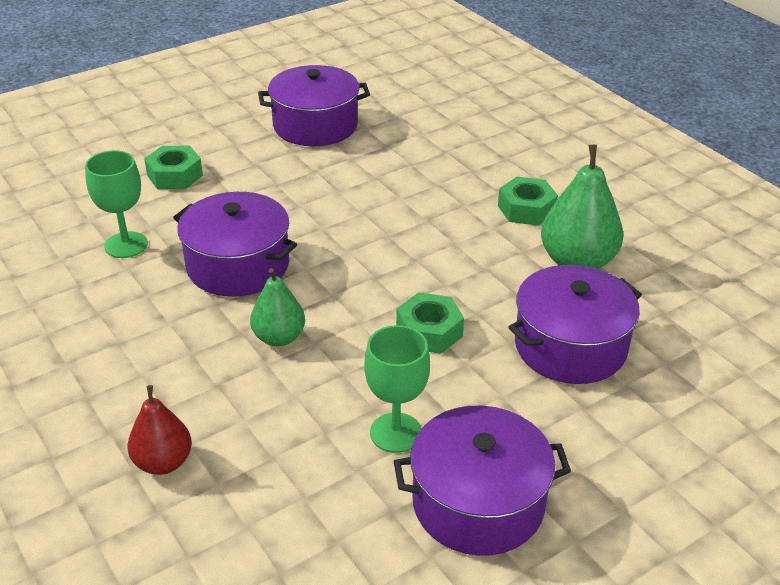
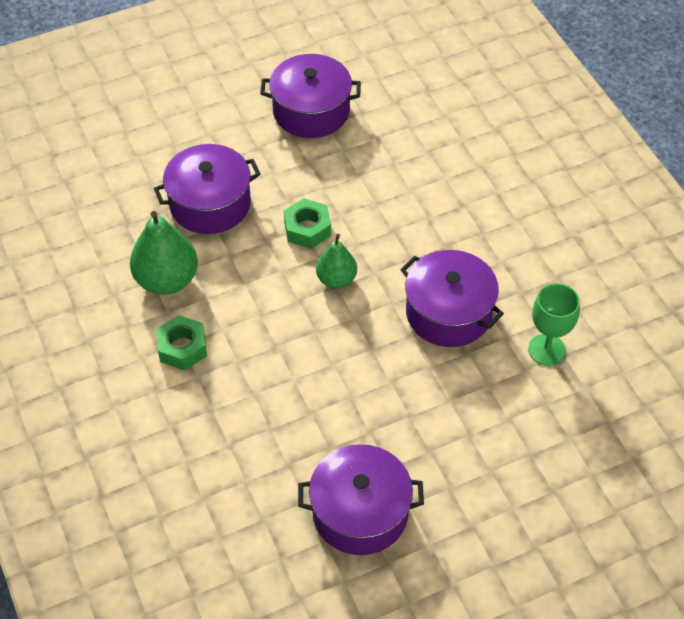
camera: 170 degrees left, 15 degrees up
(163, 462) = (496, 156): red pear -> none
(175, 175) = (511, 443): green nut -> none
(279, 338) = (419, 237): green pear -> green pear (336, 279)
(396, 433) = (349, 157): green goblet -> none

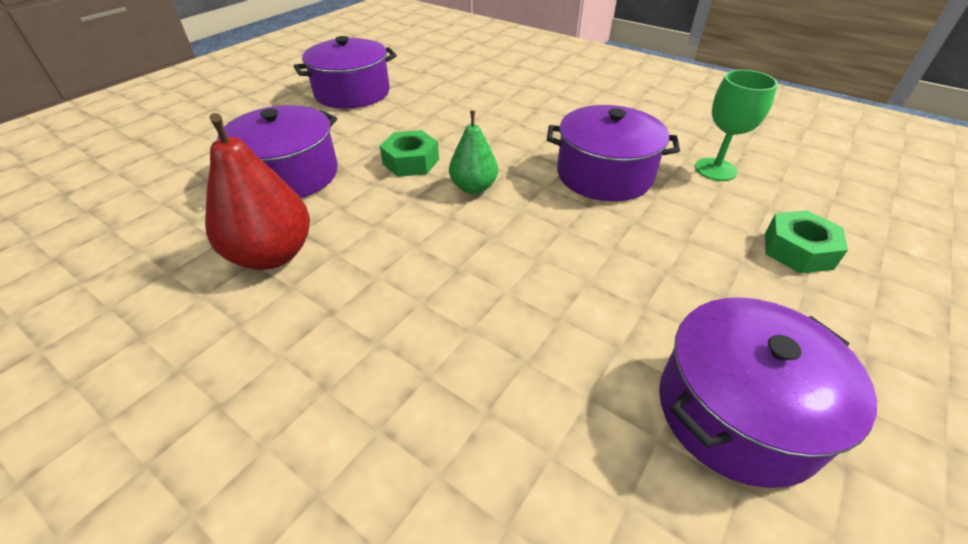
camera: 30 degrees left, 10 degrees down
(167, 280) = (272, 255): green pear -> red pear
(182, 348) = (335, 317): green nut -> green nut (798, 250)

